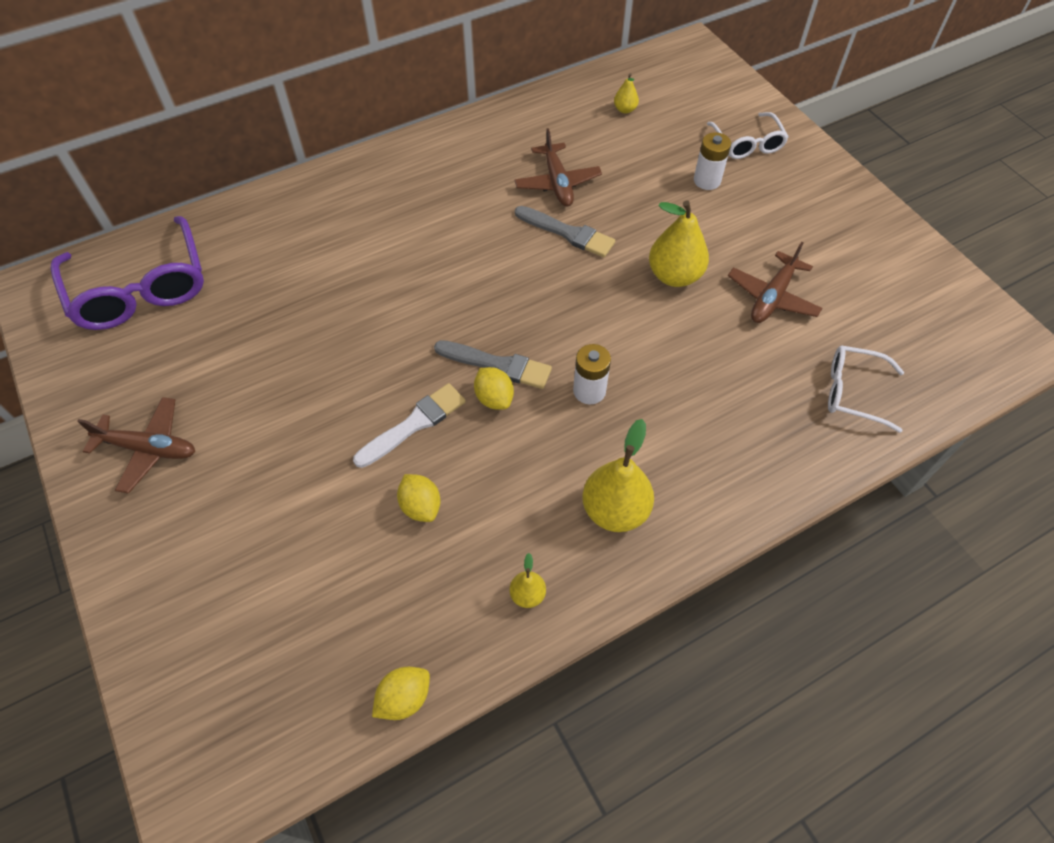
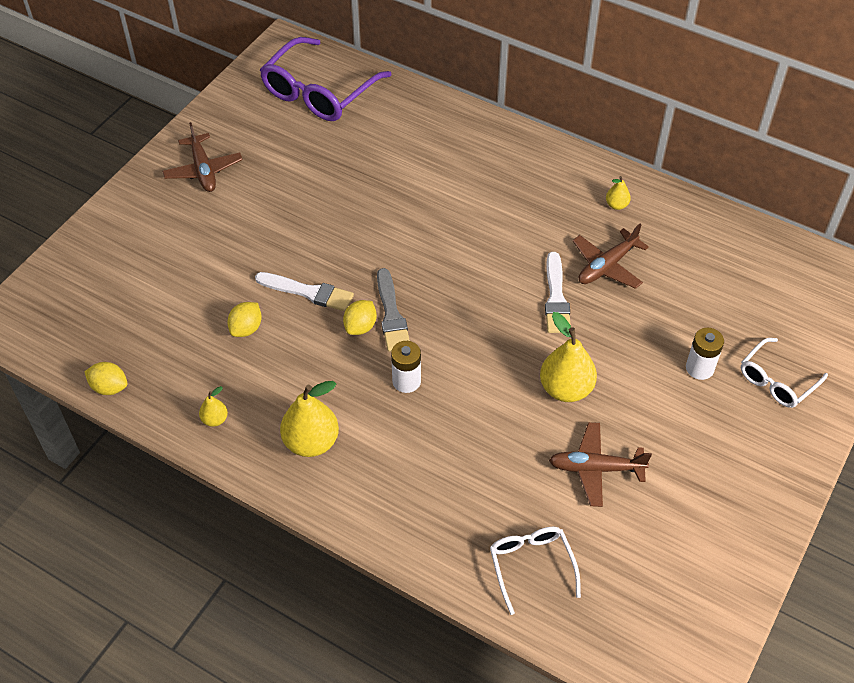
camera: 60 degrees right, 5 degrees down
(568, 233) = (556, 298): grey brush -> white brush
(625, 109) = (739, 272): yellow pear -> yellow pear (616, 205)

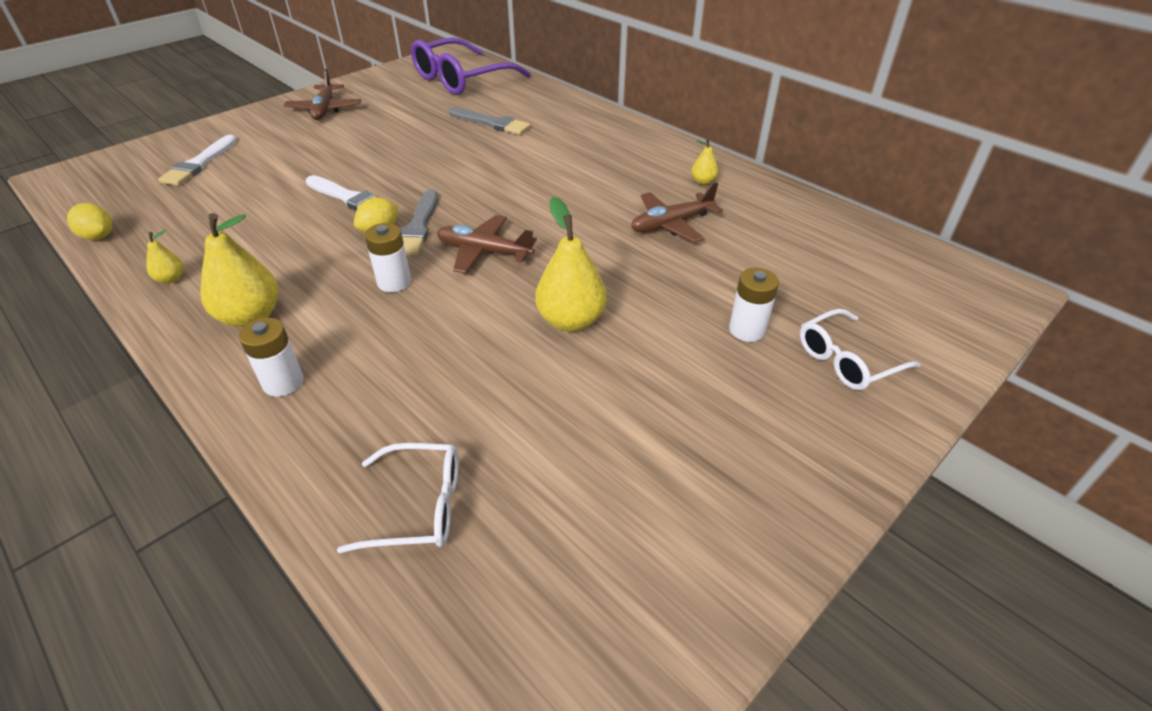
camera: 15 degrees right, 10 degrees down
(246, 328) = (267, 215): yellow lemon -> none
(379, 495) = (283, 382): none -> white battery
(387, 159) = (492, 123): none -> grey brush
(531, 566) = (418, 507): white glasses -> white glasses turned 90 degrees clockwise
(556, 298) = (601, 241): white brush -> white brush (199, 164)
(595, 468) = (566, 408): brown plane -> brown plane (484, 252)

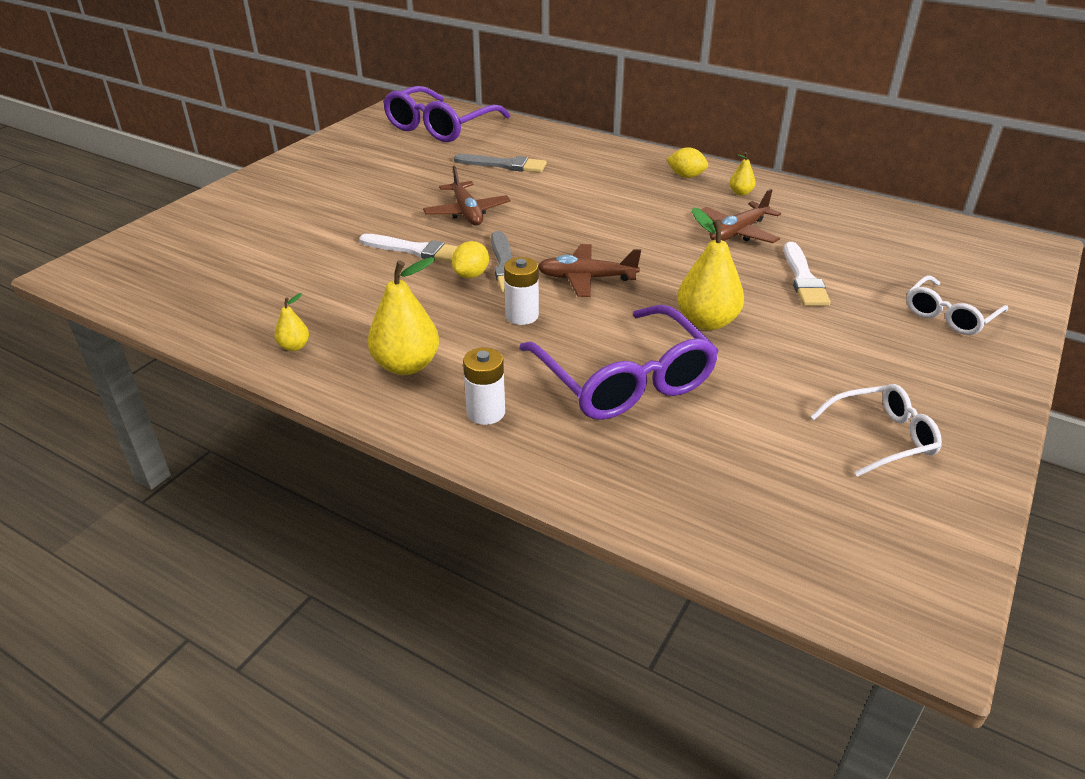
camera: 15 degrees left, 5 degrees down
(98, 236) = (177, 320): yellow lemon -> yellow lemon (686, 176)
(199, 164) = (226, 239): white brush -> white brush (803, 278)
(325, 110) = (318, 171): brown plane -> brown plane (467, 212)
(418, 507) = (684, 480): white glasses -> white glasses (882, 437)
(441, 371) = (624, 379): none -> purple glasses
(747, 330) = (857, 306): white battery -> none

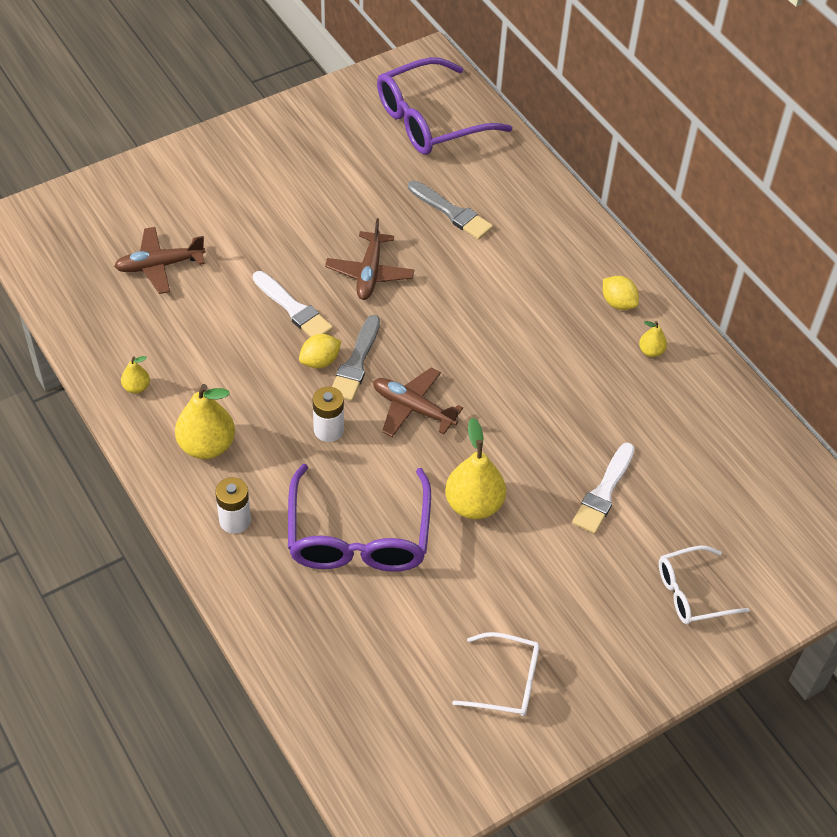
camera: 25 degrees right, 15 degrees up
(738, 232) = (598, 407): brown plane -> brown plane (159, 265)

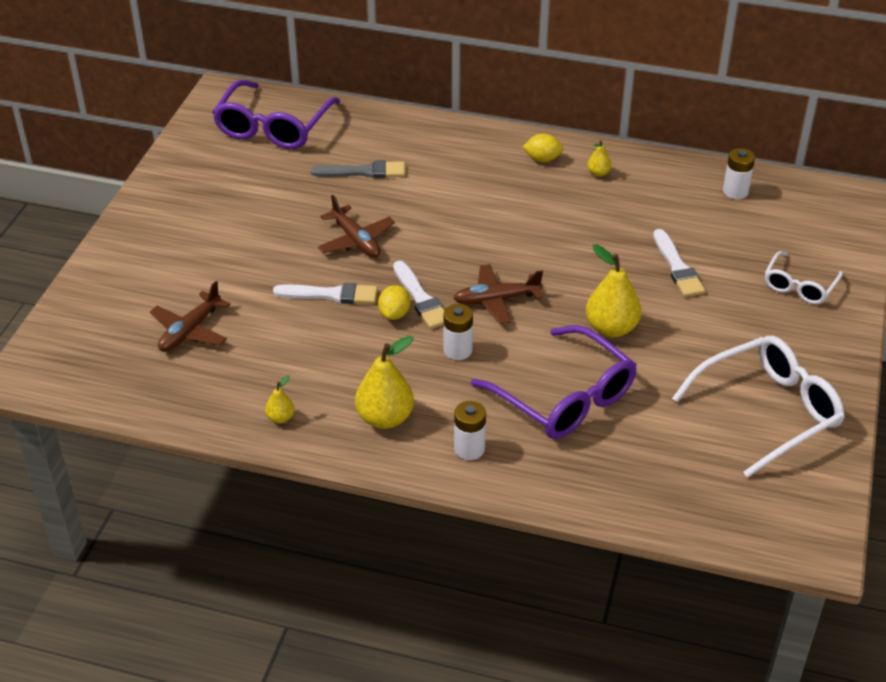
camera: 40 degrees left, 10 degrees down
(356, 363) = (421, 299): grey brush -> white brush
(506, 682) = (767, 411): white glasses -> white glasses, size x1.77
(756, 458) = (735, 191): none -> white battery

